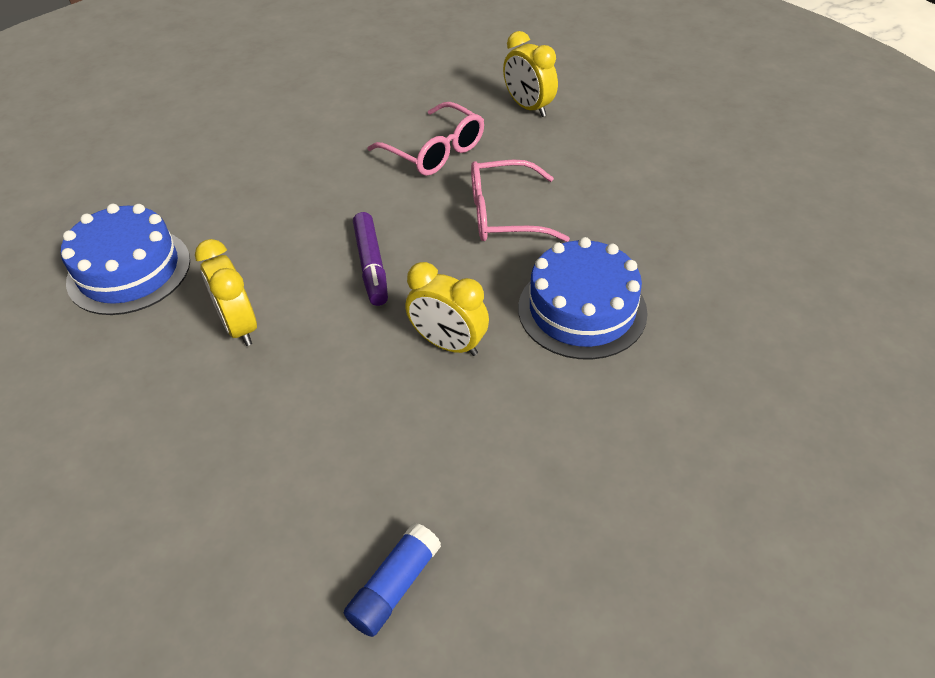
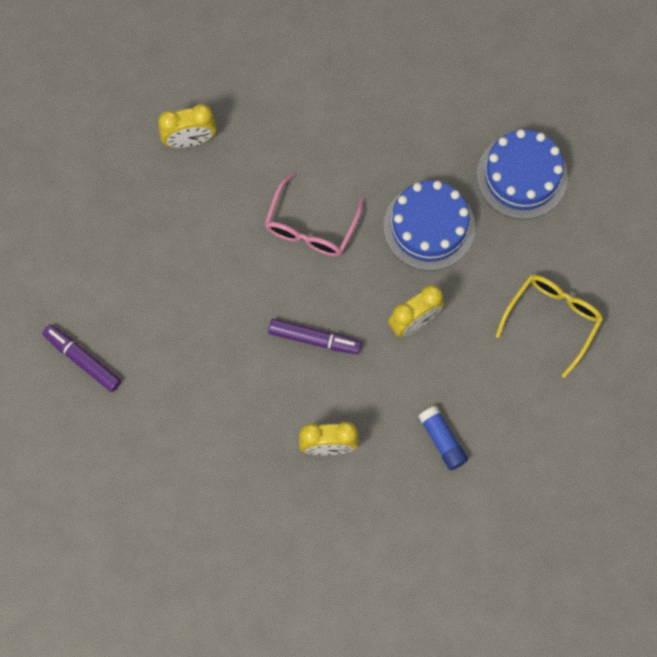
camera: 65 degrees left, 25 degrees up
(129, 271) = (227, 507): blue cake -> blue cake (522, 176)
(258, 122) = (83, 360): none -> purple marker
(394, 586) = (565, 423): blue glue stick -> blue glue stick (442, 440)
(434, 151) = (206, 239): pink glasses -> none
(550, 497) = (552, 320): none -> yellow glasses

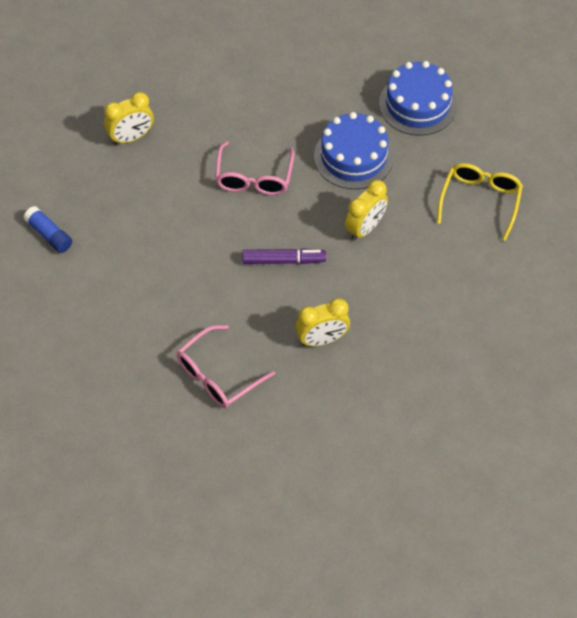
camera: 15 degrees left, 15 degrees down
(83, 360) = (84, 322): purple marker -> none
(207, 459) = (218, 375): none -> pink glasses
(442, 440) = (419, 312): blue glue stick -> blue glue stick (49, 235)

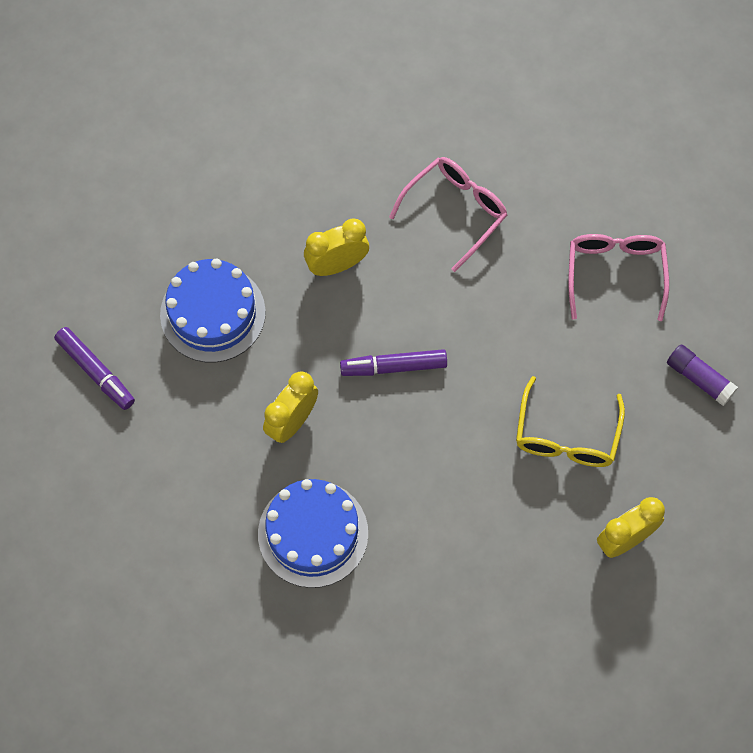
camera: 175 degrees right, 10 degrees up
(49, 235) = (699, 379): blue glue stick -> purple glue stick
(254, 177) = (446, 488): pink glasses -> pink glasses (615, 274)
(417, 104) = (225, 632): blue cake -> blue cake (212, 313)
(480, 201) = (140, 476): yellow glasses -> yellow glasses (566, 435)
(517, 274) = (96, 372): none -> purple marker

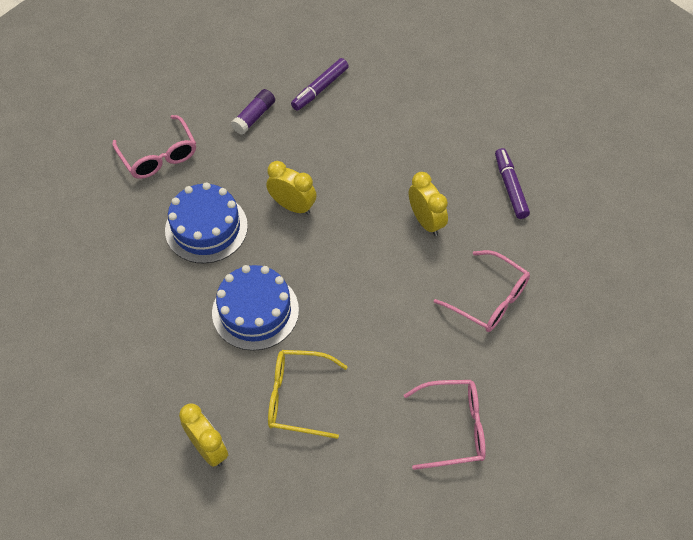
camera: 85 degrees right, 10 degrees down
(181, 595) = (158, 155): none -> pink glasses
(212, 313) = (374, 149): blue cake -> blue cake (255, 311)
(393, 366) = (345, 267): purple marker -> purple marker (510, 187)
(699, 379) = (361, 505): purple glue stick -> purple glue stick (254, 117)

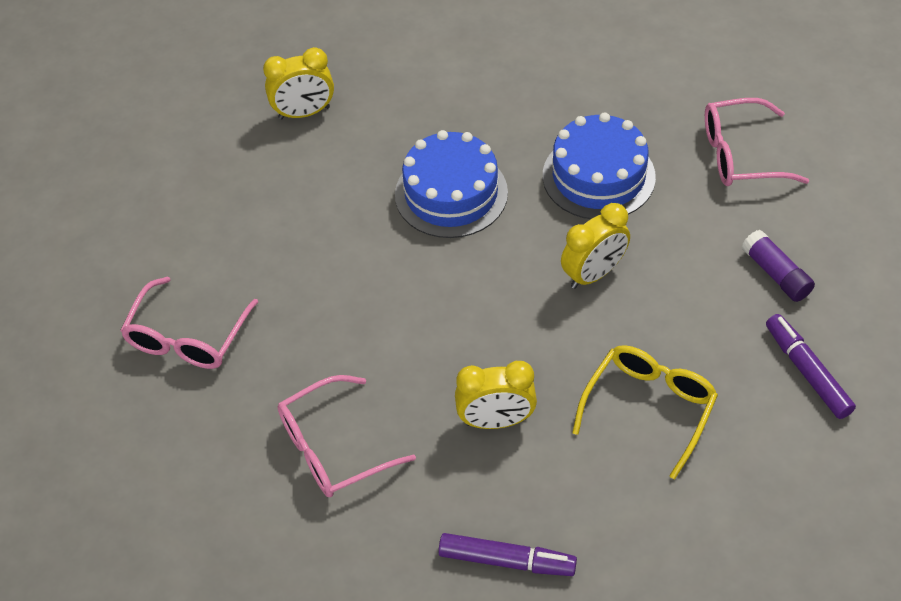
camera: 115 degrees right, 5 degrees down
(298, 397) = (316, 202): yellow glasses -> yellow glasses (648, 409)

